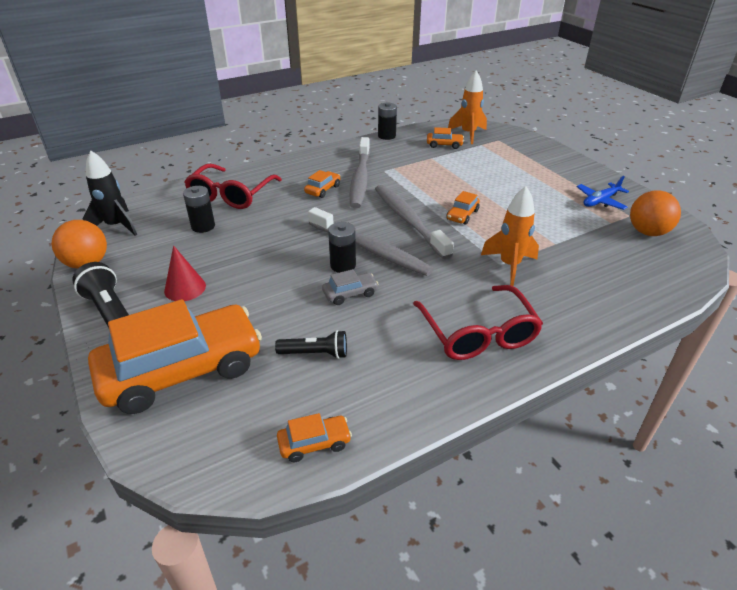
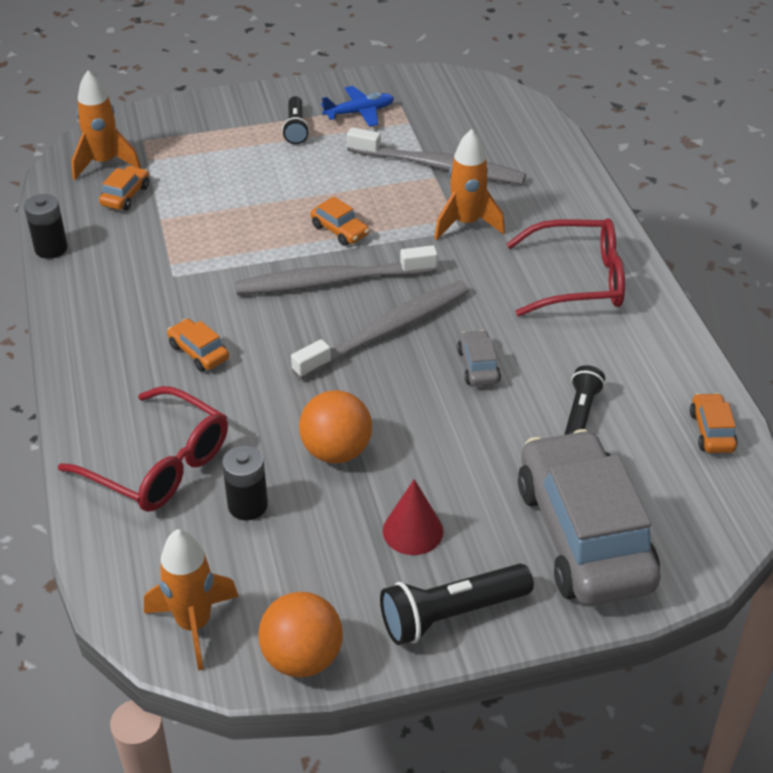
camera: 75 degrees left, 5 degrees up
(116, 226) = (194, 624): black rocket -> orange rocket
(182, 370) = (583, 535): orange car -> grey car
(343, 265) = (415, 363): black battery -> none
(360, 179) = (186, 306): grey toothbrush -> grey toothbrush (439, 167)
(557, 182) = (296, 128): none -> black flashlight
(600, 201) = (359, 112): blue plane -> blue plane turned 90 degrees counterclockwise
(647, 232) = (439, 105): orange ball -> orange ball (336, 451)

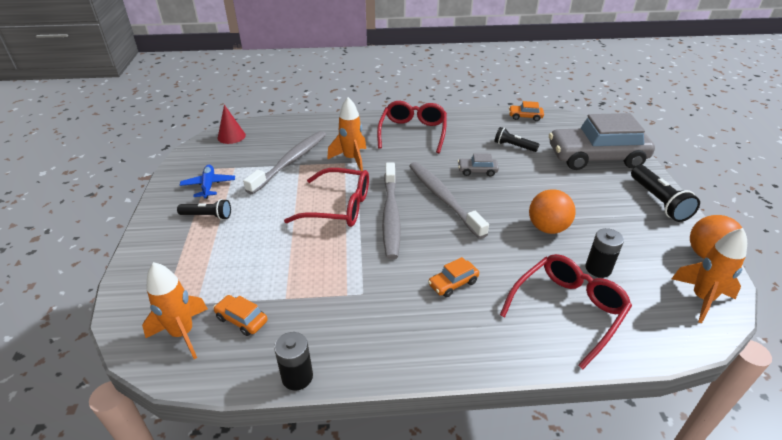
camera: 80 degrees left, 5 degrees down
(340, 230) = (339, 207): orange car -> red glasses
(413, 531) = (605, 207): red cone -> red cone (231, 136)

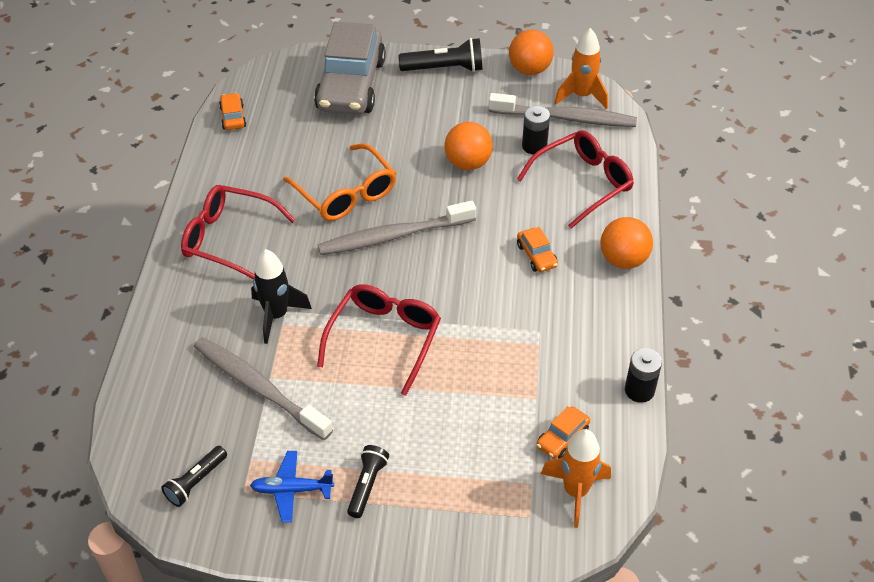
camera: 80 degrees left, 10 degrees up
(231, 136) = (152, 468): red cone -> none
(351, 159) = (276, 316): orange rocket -> black rocket
(391, 215) = (414, 290): grey toothbrush -> grey toothbrush (565, 118)
(472, 352) = (623, 260): none -> orange ball
(477, 171) = (346, 193): grey car -> orange glasses
(513, 146) = (302, 147): black flashlight -> black flashlight (196, 482)
(525, 117) = (233, 117): orange car -> orange car turned 150 degrees clockwise
(568, 310) = (583, 183): red glasses -> red glasses turned 90 degrees clockwise

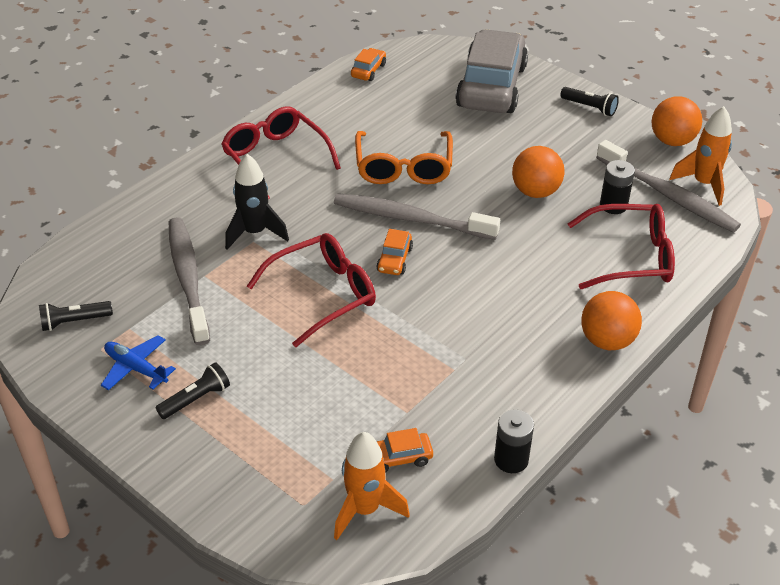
camera: 35 degrees right, 5 degrees down
(351, 85) = (491, 86): grey car -> grey car turned 150 degrees clockwise
(444, 69) = (589, 107): black flashlight -> black flashlight, size x0.64
(536, 255) = (525, 296): orange car -> orange car (394, 259)

